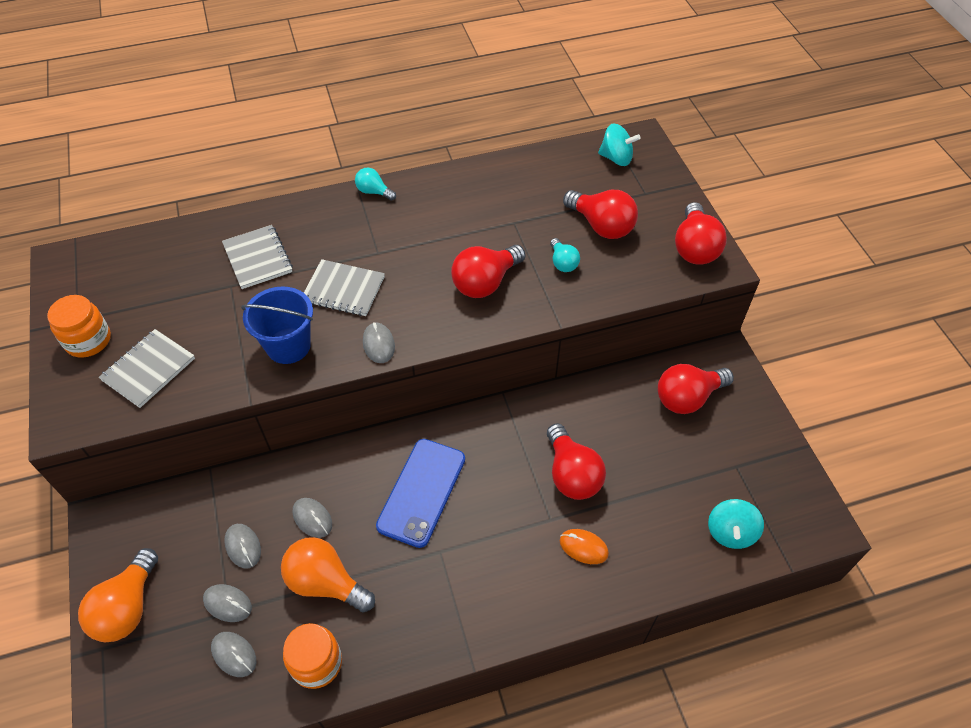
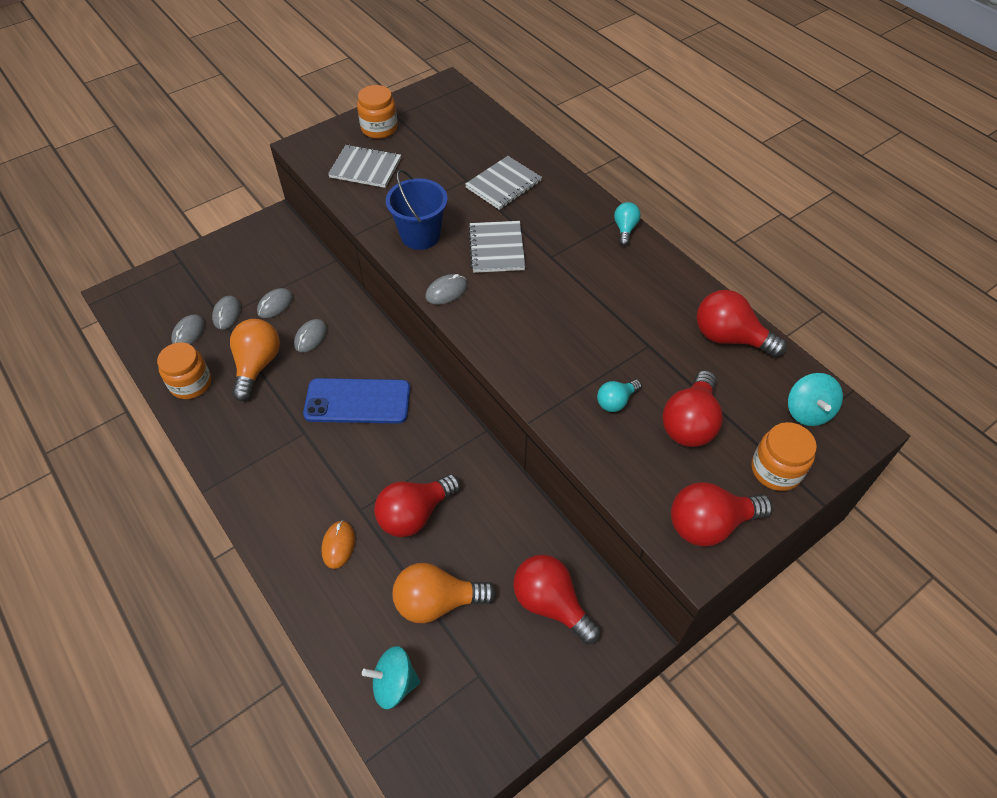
camera: 70 degrees right, 0 degrees up
(127, 608) = (212, 262): orange light bulb -> orange light bulb (437, 602)
(485, 282) = (555, 345): red light bulb -> red light bulb (729, 338)
(660, 195) = (776, 470): none -> orange jar

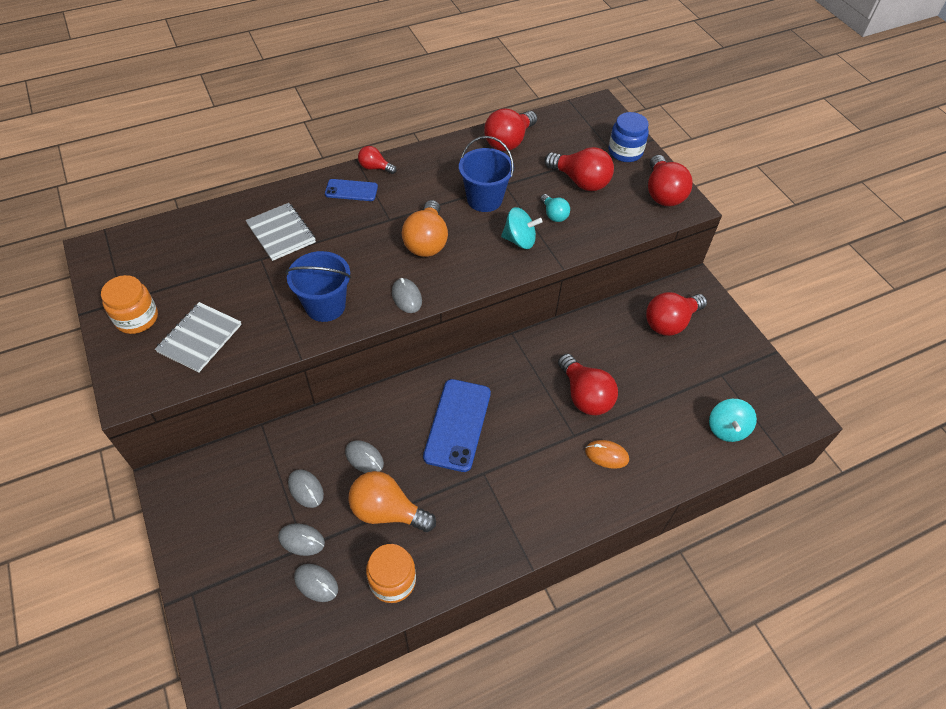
camera: 80 degrees left, 0 degrees up
(437, 602) = (663, 392): orange light bulb -> orange light bulb (426, 242)
(496, 248) = (365, 253): grey notebook -> none
(582, 219) = (351, 190): none -> blue phone
(615, 330) = (484, 199): none -> blue bucket
(625, 229) = (375, 168): turquoise light bulb -> red light bulb
(776, 470) = (625, 152): orange jar -> blue jar
(808, 411) = (581, 124): turquoise spinning top -> turquoise spinning top (519, 240)

